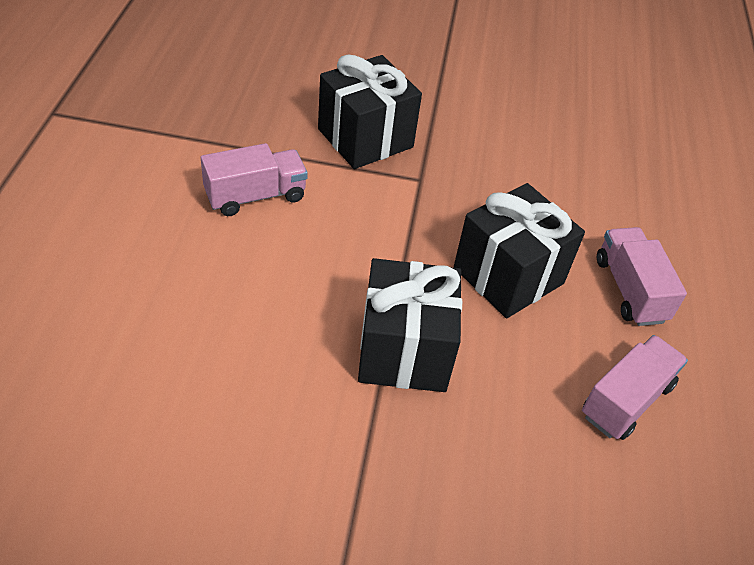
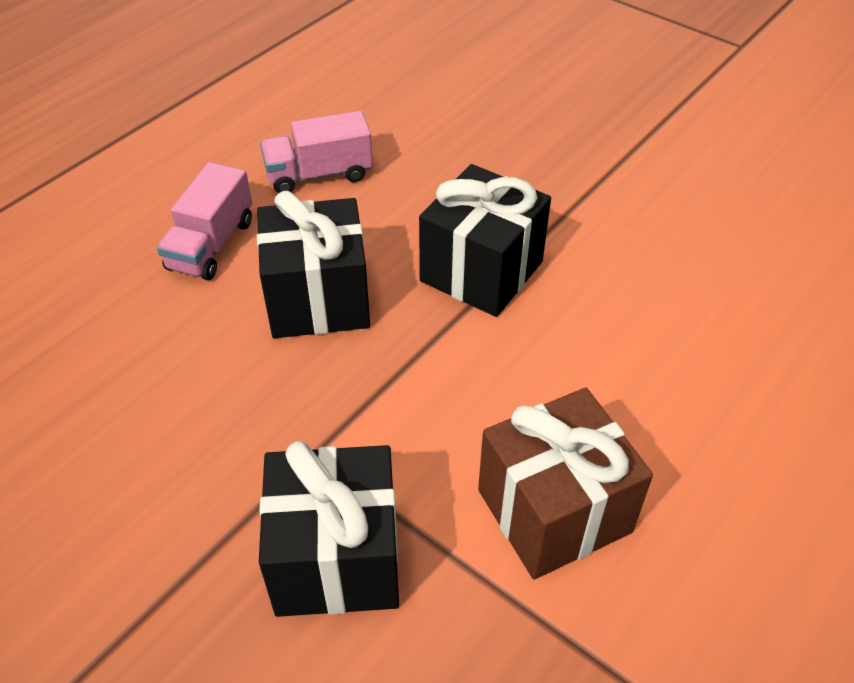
camera: 145 degrees left, 0 degrees up
(255, 196) = (554, 511): pink truck -> brown gift

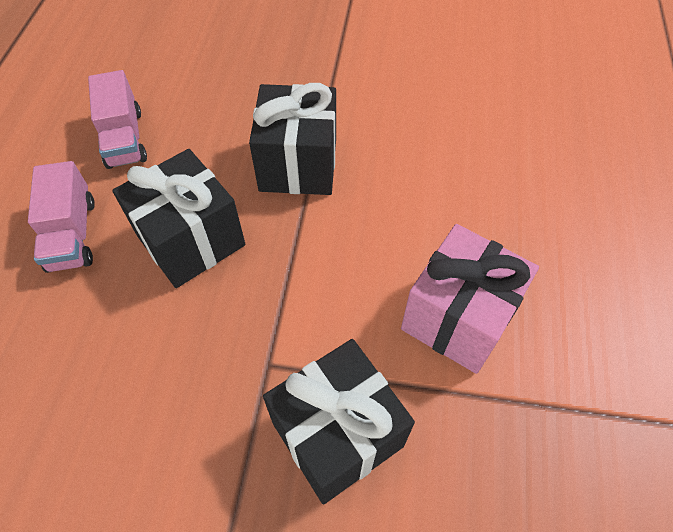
camera: 30 degrees left, 10 degrees up
(319, 174) = (124, 138): pink truck -> pink truck turned 60 degrees counterclockwise
(554, 511) = (458, 318): brown gift -> pink gift

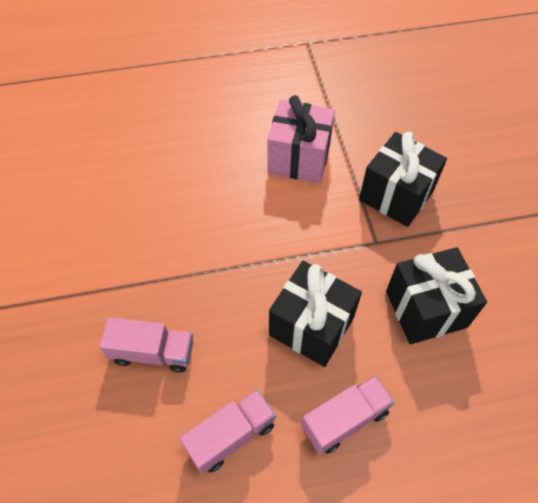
camera: 110 degrees left, 0 degrees up
(242, 101) = (152, 352): none -> pink truck
(298, 164) = (212, 281): black gift -> black gift (426, 309)

